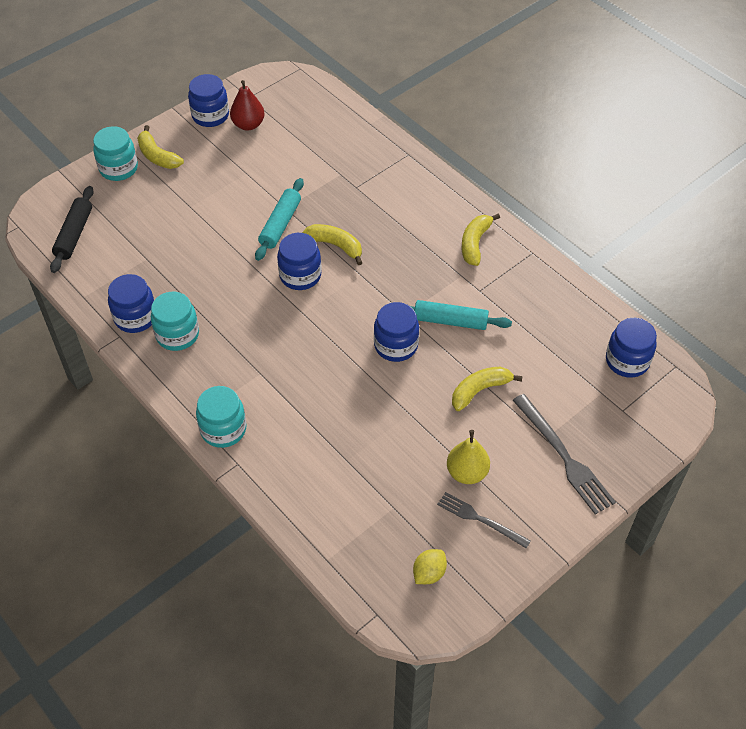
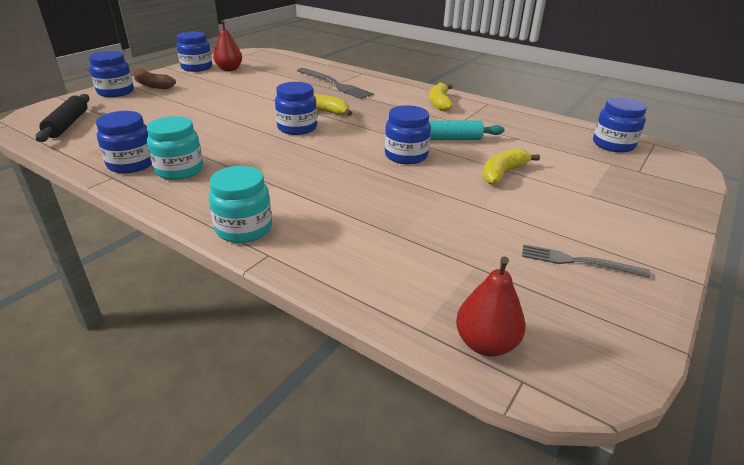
camera: 15 degrees left, 20 degrees down
(118, 168) = (116, 92): turquoise jar -> blue jar
(157, 156) = (152, 85): yellow banana -> brown banana
(280, 224) = (269, 106): turquoise rolling pin -> none
(367, 581) = (485, 343): none -> red pear
(429, 573) = (558, 321): yellow lemon -> none
(467, 472) = (534, 227): yellow pear -> none
(564, 456) = (618, 204): grey fork -> grey fork (335, 84)

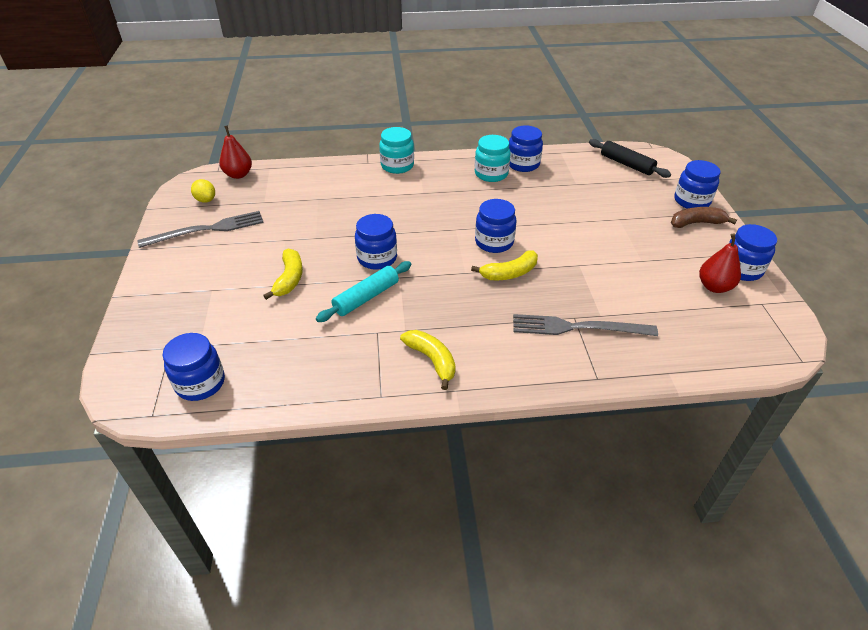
camera: 140 degrees right, 10 degrees up
(567, 315) = (206, 200): none -> yellow lemon
(578, 261) = (207, 229): grey fork -> grey fork, size x1.56

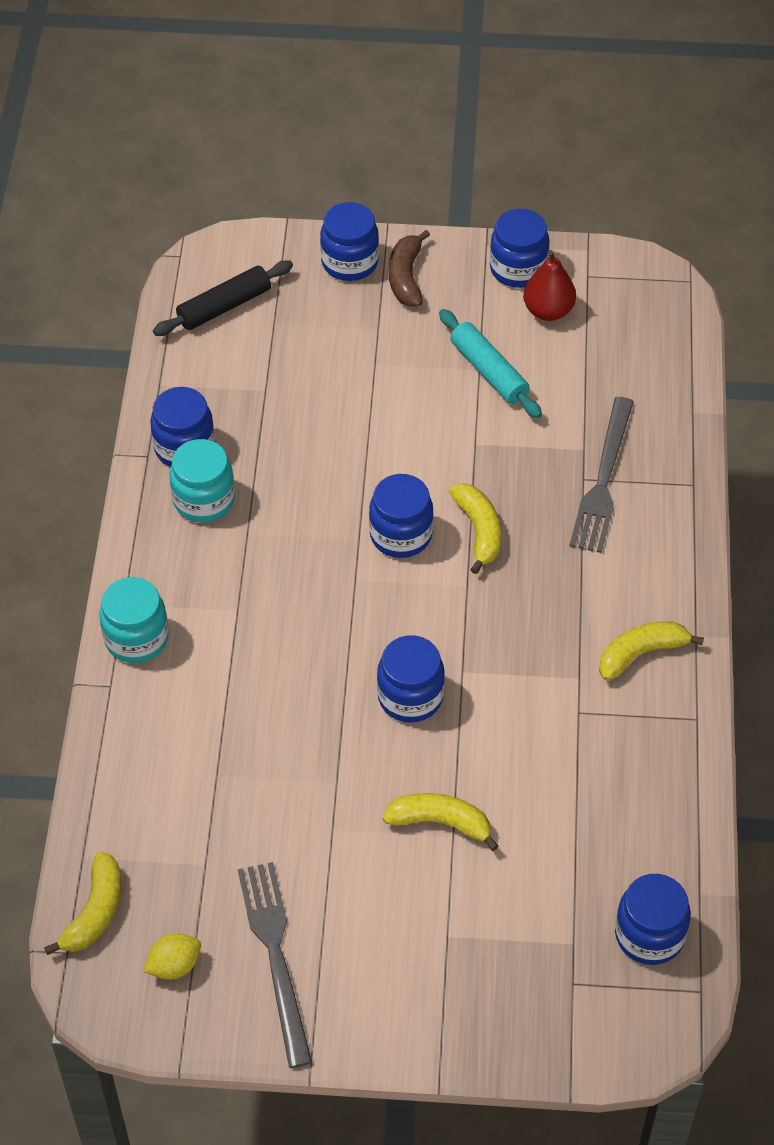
camera: 80 degrees left, 10 degrees up
(238, 175) = (95, 912): red pear -> yellow banana
(366, 297) = (502, 719): turquoise rolling pin -> turquoise rolling pin (489, 371)

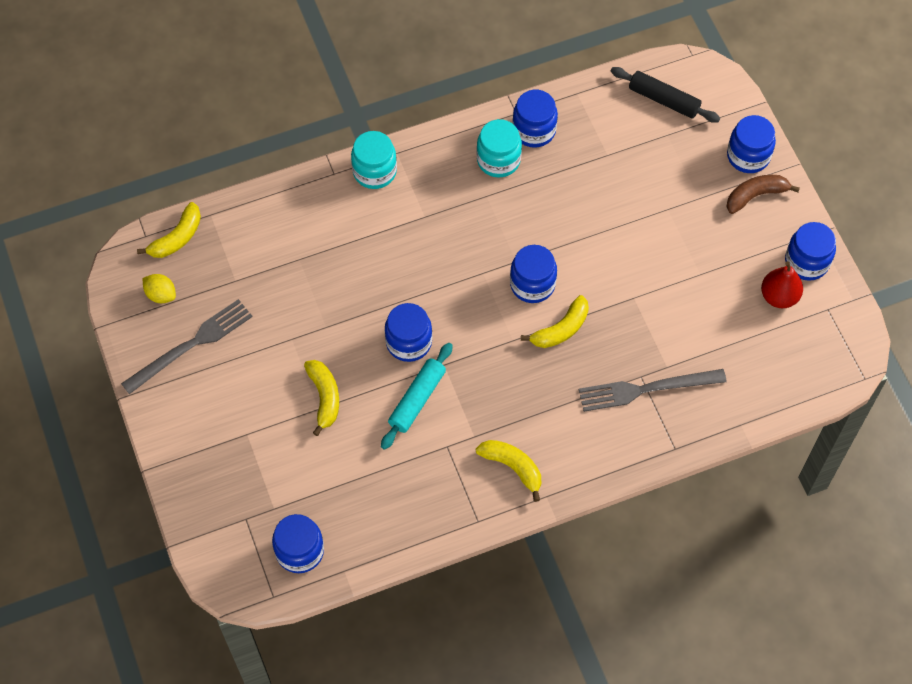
camera: 65 degrees right, 10 degrees up
(95, 912) = (177, 238): yellow banana -> yellow banana turned 45 degrees counterclockwise
(489, 371) = (701, 281): turquoise rolling pin -> turquoise rolling pin (417, 399)

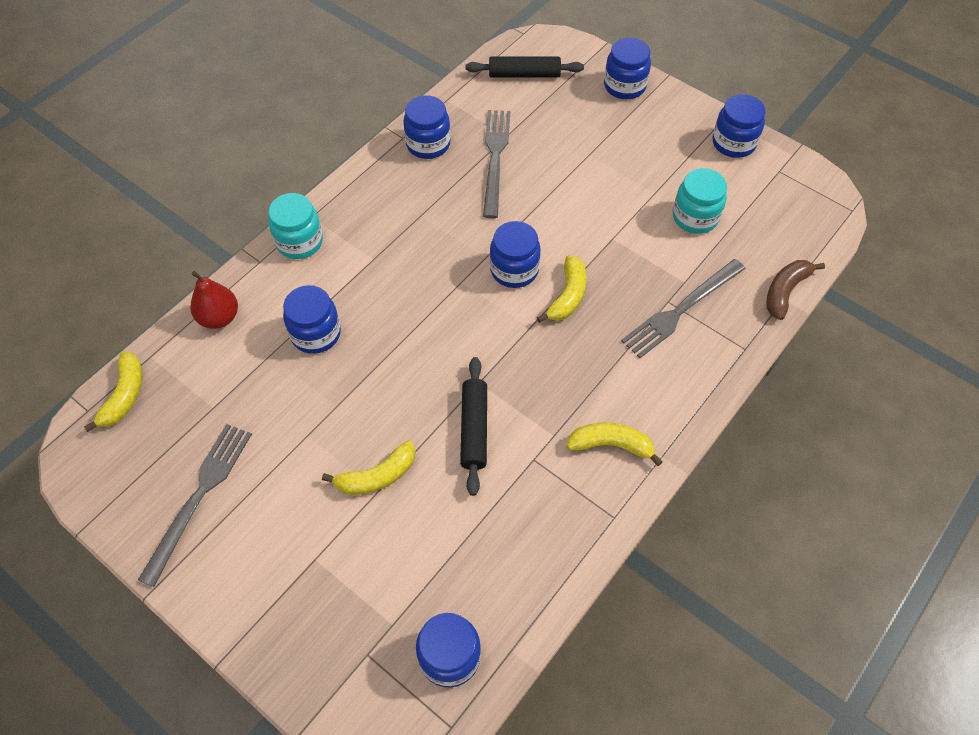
camera: 30 degrees left, 5 degrees down
(161, 294) = (136, 461): yellow lemon -> none
(324, 397) = (377, 476): yellow banana -> yellow banana turned 105 degrees clockwise
(409, 342) = (430, 379): blue jar -> blue jar (316, 334)
(417, 399) = (474, 429): turquoise rolling pin -> black rolling pin
(498, 160) = (412, 181): turquoise jar -> turquoise jar (695, 217)
(583, 172) = (495, 158): none -> grey fork
(755, 195) = (653, 112): brown banana -> brown banana (785, 291)
(779, 296) = (733, 179): red pear -> red pear (219, 317)

